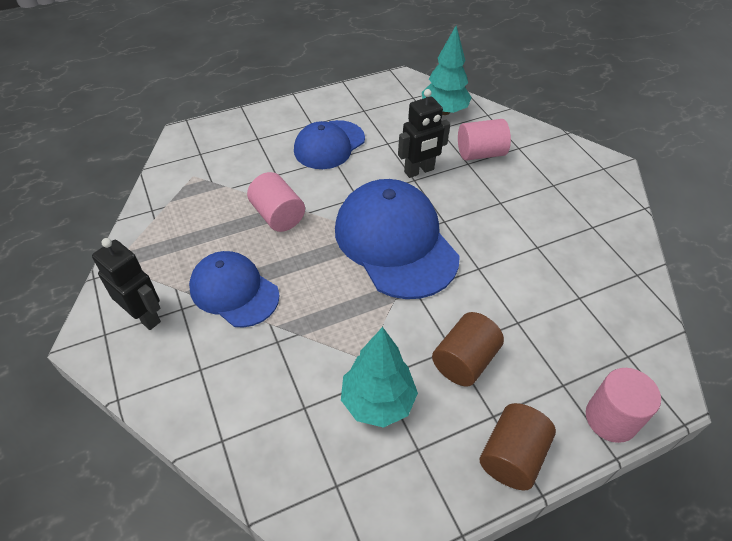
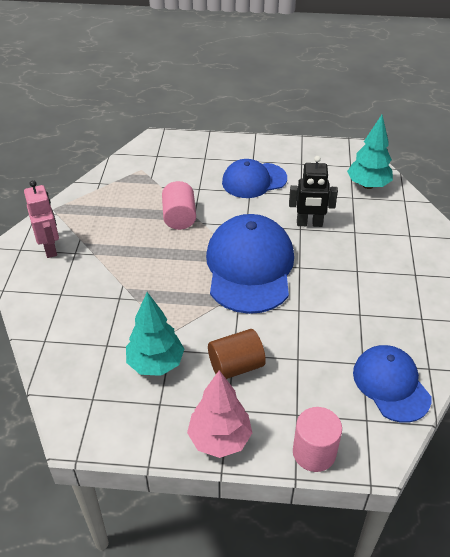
camera: 30 degrees right, 5 degrees down
(145, 316) = (50, 248): black robot -> pink robot
(234, 291) = (114, 255): blue cap -> blue cap (391, 384)
(480, 153) = (371, 228): pink cylinder -> none
(512, 456) = (220, 439): brown cylinder -> pink tree

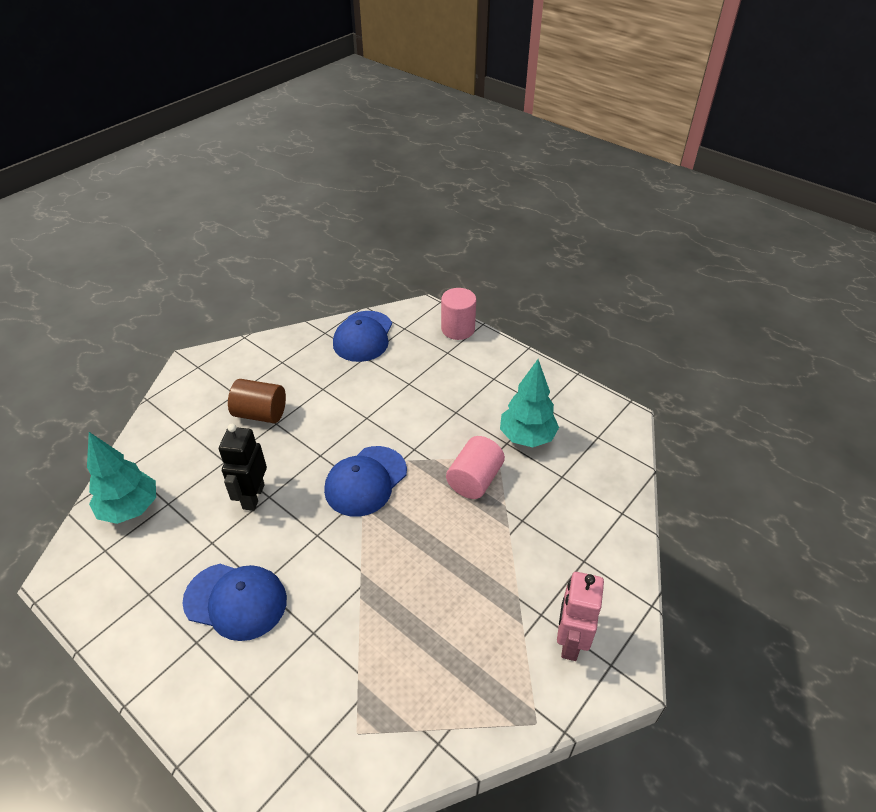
camera: 145 degrees left, 0 degrees up
(179, 217) = (379, 595): pink cylinder -> pink cylinder (474, 480)
(220, 439) = (514, 364): pink tree -> none
(236, 366) = (461, 402): brown cylinder -> brown cylinder (260, 414)
(249, 267) = (365, 481): blue cap -> blue cap, size x0.62
(309, 223) = (253, 496): black robot -> black robot turned 120 degrees counterclockwise

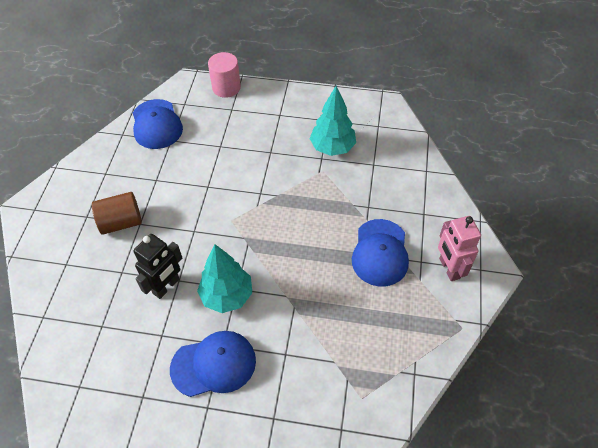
camera: 30 degrees left, 10 degrees up
(130, 509) = (73, 346): turquoise tree -> turquoise tree (227, 296)
(253, 496) = (166, 286): black robot -> black robot turned 120 degrees counterclockwise
(365, 481) = (243, 233): blue cap -> blue cap (380, 253)
(474, 480) = (318, 195): pink cylinder -> none

